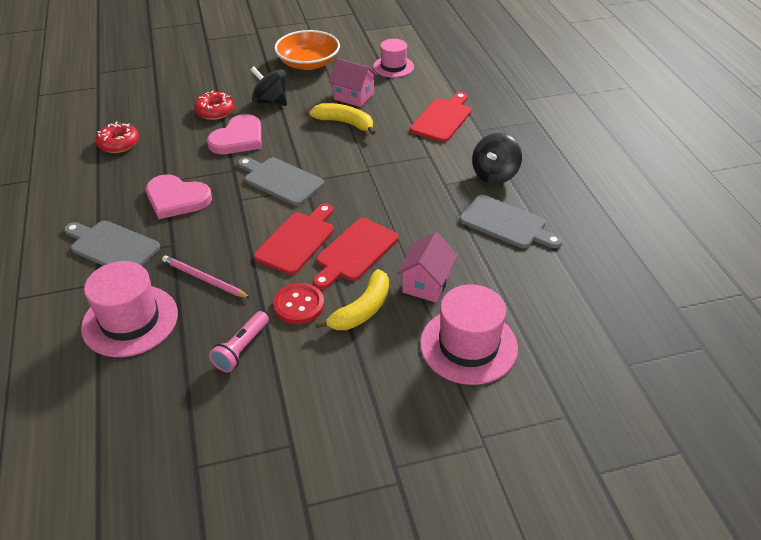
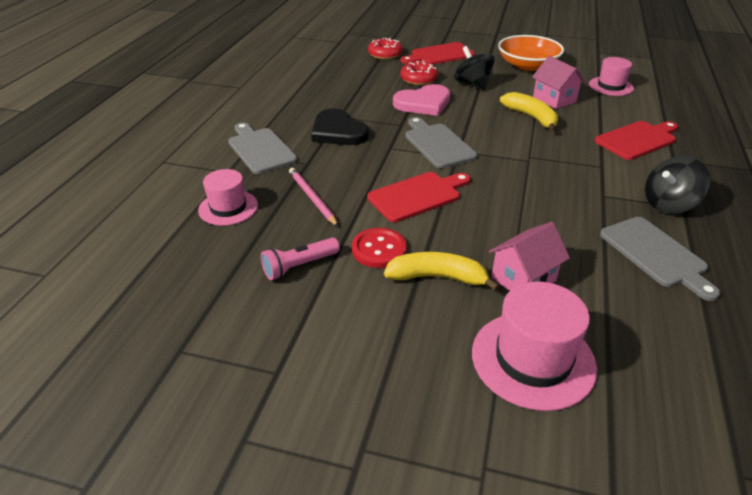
camera: 30 degrees right, 5 degrees down
(119, 143) = (324, 81): red donut -> red donut (385, 54)
(130, 320) = (228, 208): pink hat -> pink hat, size x0.64
(176, 199) = (338, 131): pink heart -> black heart
(355, 252) = (466, 224): red cutting board -> red cutting board (440, 55)
(362, 310) = (437, 277): yellow banana -> yellow banana turned 150 degrees counterclockwise

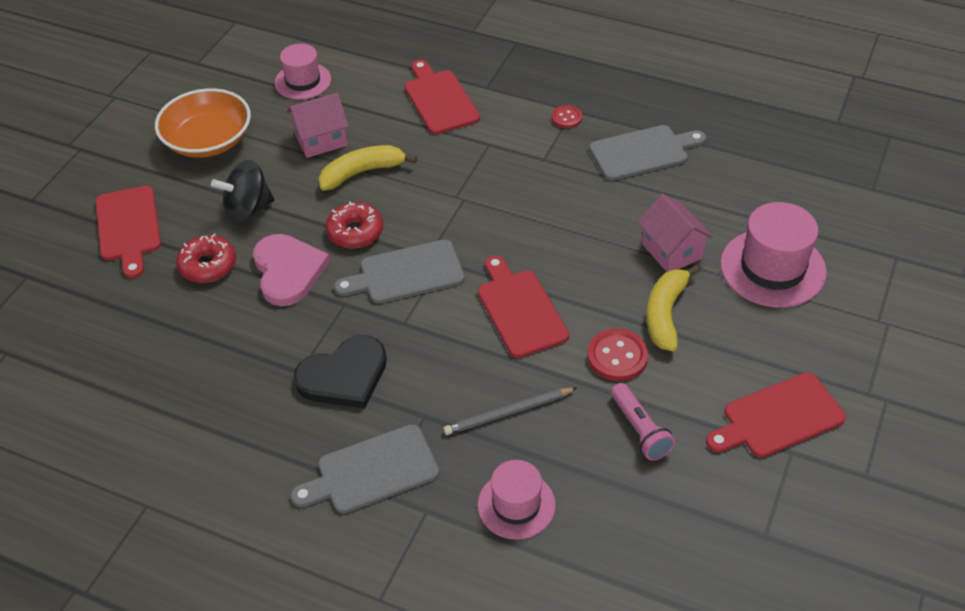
camera: 80 degrees left, 10 degrees up
(312, 198) = (508, 413): pink pencil -> grey pencil
(319, 362) = (778, 417): none -> red cutting board
(385, 54) = (95, 295): red donut -> red donut (355, 232)
(669, 204) = (566, 118): black spinning top -> red button

